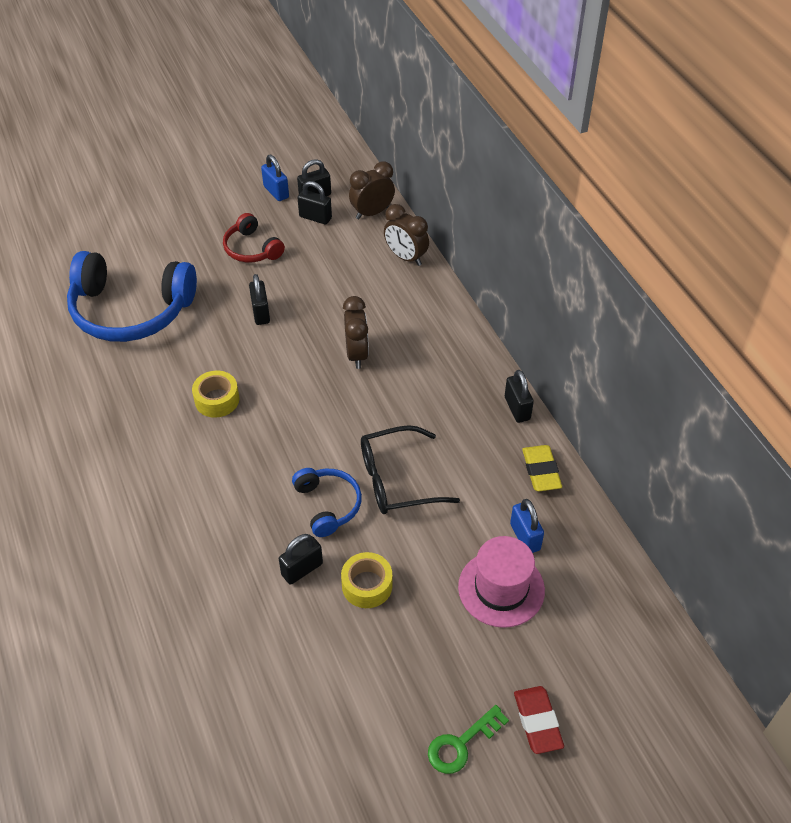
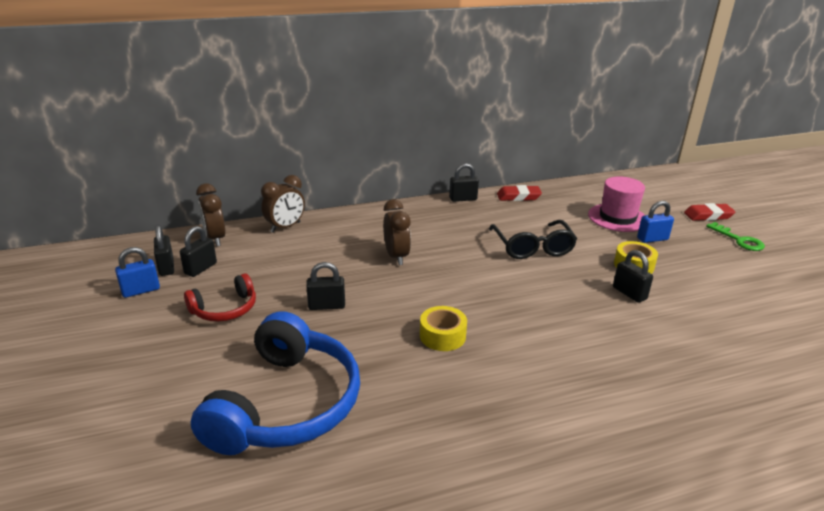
camera: 85 degrees left, 20 degrees down
(328, 505) = (562, 278): blue headphones -> none
(357, 354) = (396, 256): brown clock -> brown clock turned 75 degrees clockwise
(525, 537) = (574, 207): blue padlock -> blue padlock (652, 239)
(541, 471) = (518, 197): yellow eraser -> red eraser

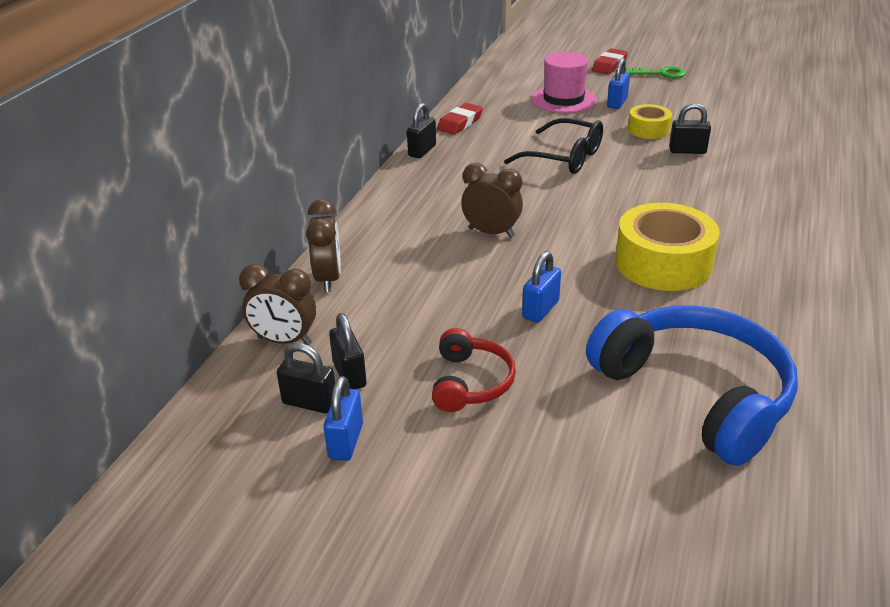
camera: 50 degrees left, 5 degrees up
(326, 306) = (540, 309): black padlock -> blue padlock
(442, 336) = (663, 263): yellow tape -> yellow tape, size x1.80

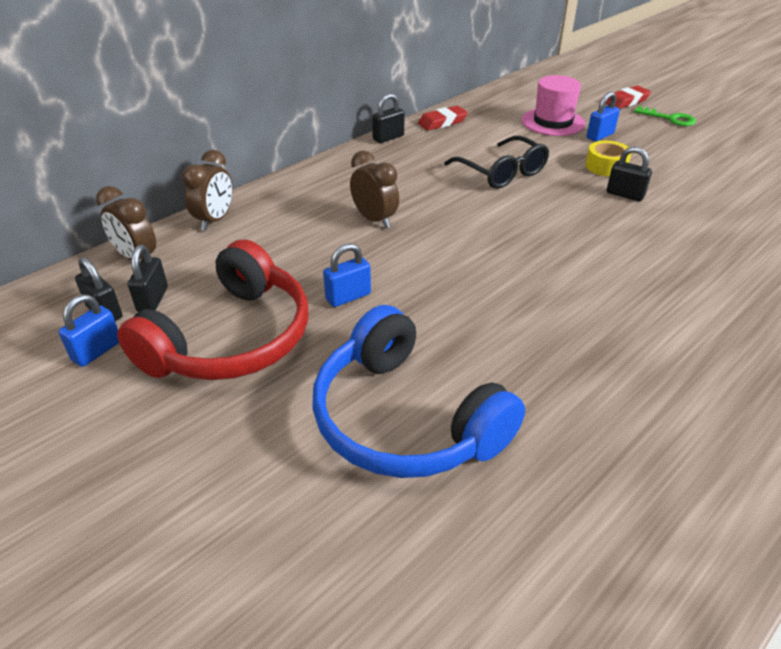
camera: 25 degrees right, 5 degrees up
(471, 382) = (231, 338): red headphones -> red headphones, size x1.96
(663, 263) = (497, 290): yellow tape -> none
(695, 394) = (404, 419): blue headphones -> blue headphones turned 150 degrees clockwise

